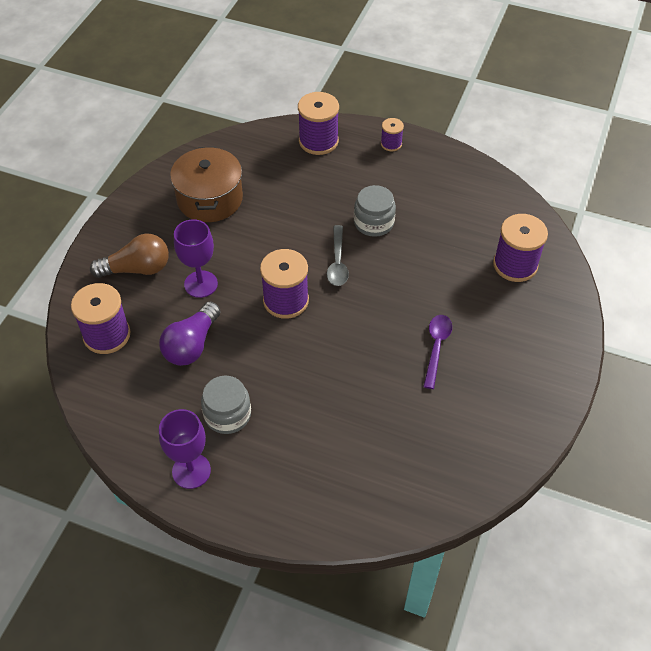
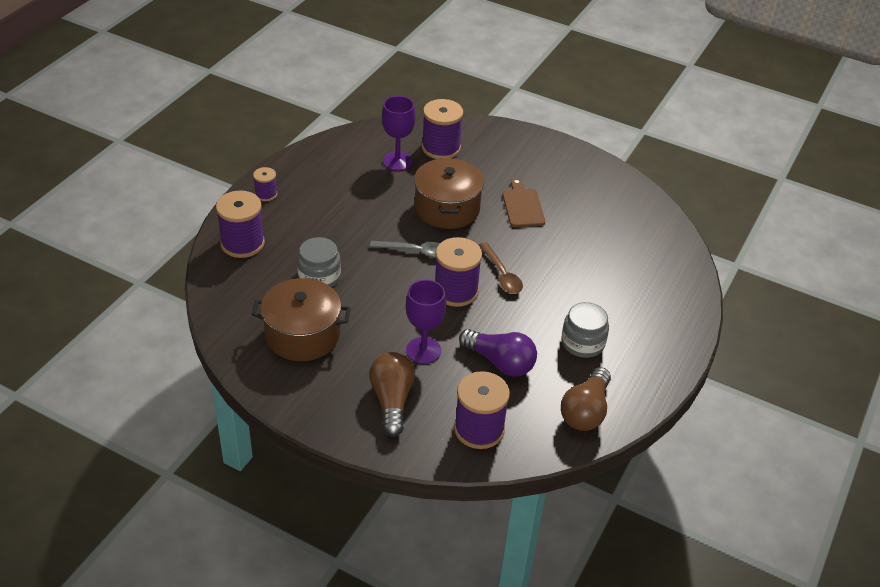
camera: 85 degrees left, 10 degrees down
(133, 420) = (585, 411): none -> brown light bulb
(191, 471) = (641, 372): purple goblet -> purple goblet (397, 161)
(319, 336) = (502, 274): none -> brown spoon
(374, 222) = (370, 221): grey jar -> grey jar (319, 277)
(412, 281) = (447, 208): none -> brown pot
(436, 347) = (522, 206): purple spoon -> brown cutting board

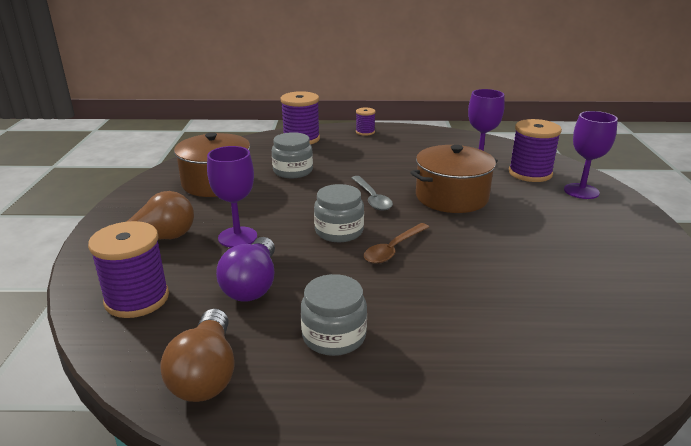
camera: 65 degrees right, 15 degrees down
(456, 291) = (339, 231): purple spool -> grey jar
(489, 142) = (581, 191): none -> purple goblet
(522, 206) = (516, 233): brown cutting board -> none
(585, 411) = (206, 373): brown light bulb -> brown light bulb turned 90 degrees counterclockwise

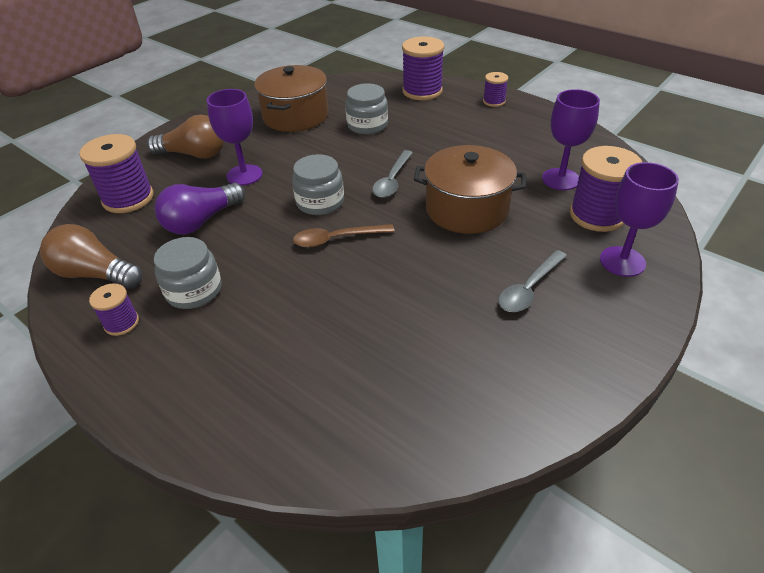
camera: 40 degrees right, 15 degrees up
(206, 373) = (95, 274): brown light bulb -> brown light bulb turned 75 degrees clockwise
(305, 395) = (121, 323): none -> purple spool
(560, 225) = (529, 288): none -> grey spoon

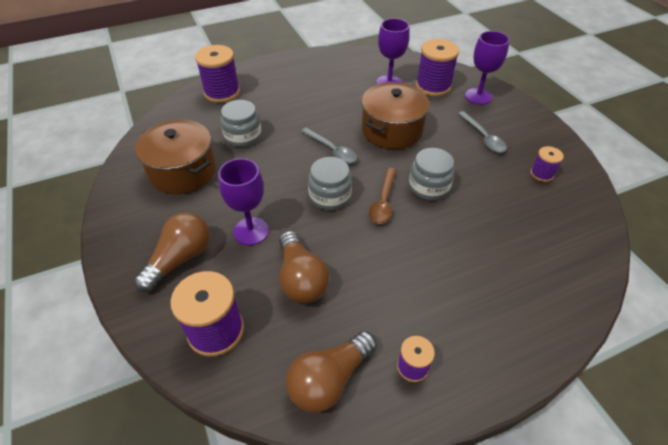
camera: 65 degrees left, 5 degrees up
(194, 290) = (396, 305): grey jar -> grey jar (429, 187)
(201, 221) = (301, 278): purple light bulb -> brown light bulb
(494, 101) = (274, 69): purple spool -> purple spool (541, 174)

